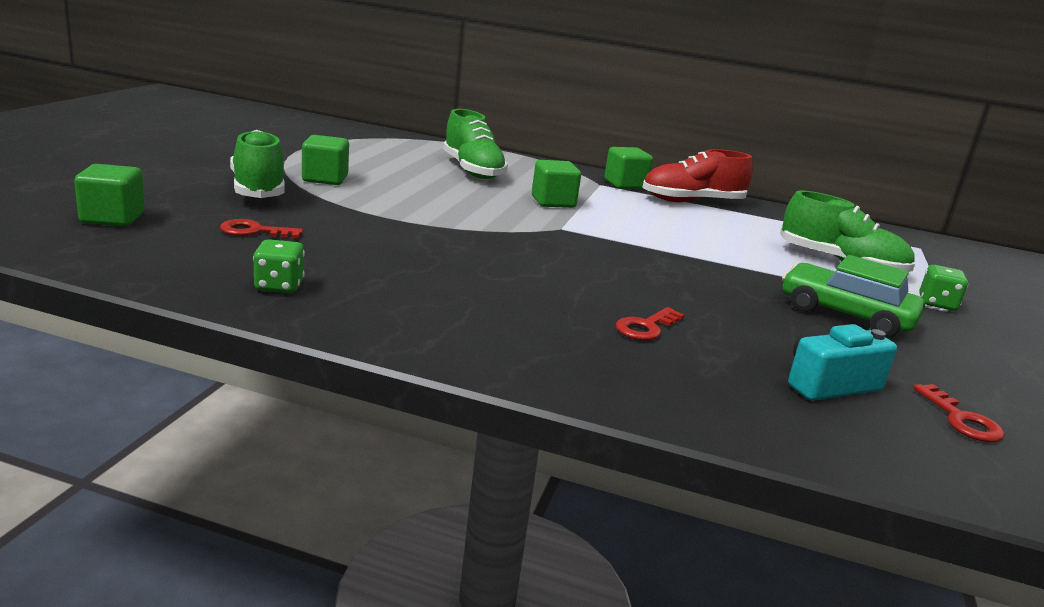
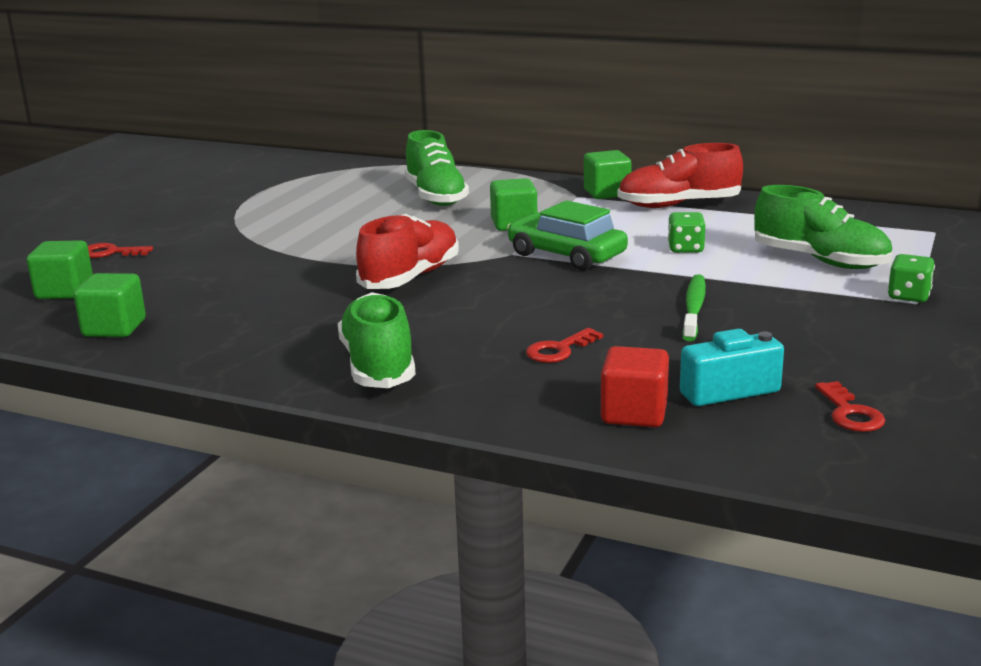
camera: 10 degrees right, 0 degrees up
(254, 231) = (194, 290): red key -> red key (110, 253)
(258, 189) = (205, 246): green shoe -> green shoe (378, 365)
(279, 286) = (210, 342): green dice -> green dice (685, 249)
(325, 179) = (274, 226): green cube -> green cube (114, 328)
(472, 241) = (410, 277): none -> red shoe
(752, 404) = (634, 413): none -> red cube
(754, 297) = (694, 308): none -> green toothbrush
(846, 314) = (789, 318): green car -> green car (566, 255)

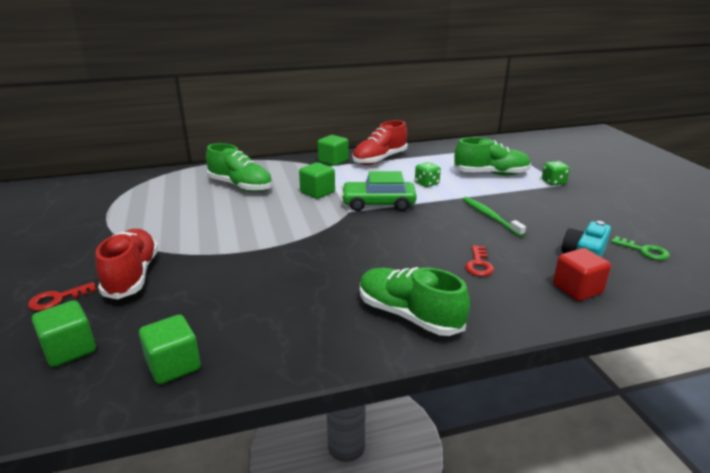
camera: 40 degrees left, 5 degrees up
(410, 277) = (320, 245): red shoe -> red shoe (132, 276)
(850, 413) = (644, 251): red key -> green key

